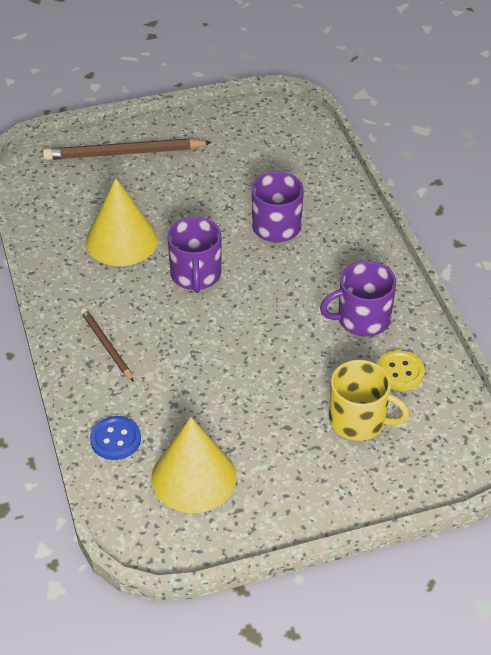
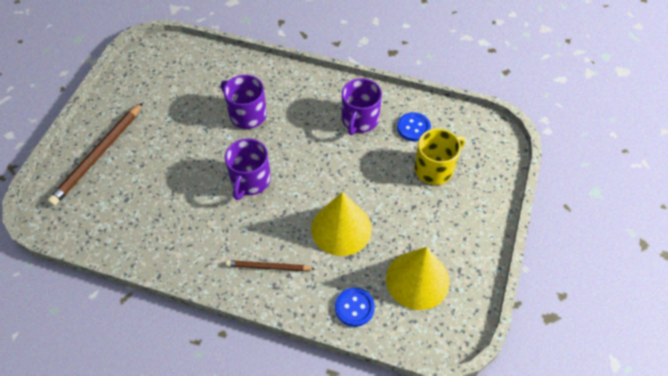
camera: 55 degrees left, 10 degrees up
(121, 240) = (180, 204): yellow cone -> yellow cone (341, 228)
(196, 275) = (250, 181): purple mug -> purple mug turned 75 degrees clockwise
(399, 372) = (413, 128): yellow button -> blue button

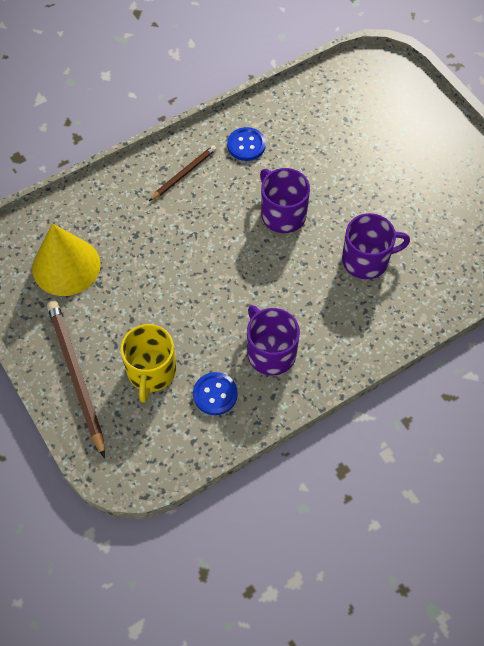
camera: 130 degrees right, 5 degrees up
(98, 156) = (415, 122): brown pencil -> brown pencil (76, 375)
(341, 228) = (167, 247): yellow cone -> none
(354, 307) = (91, 206): blue button -> blue button (246, 145)

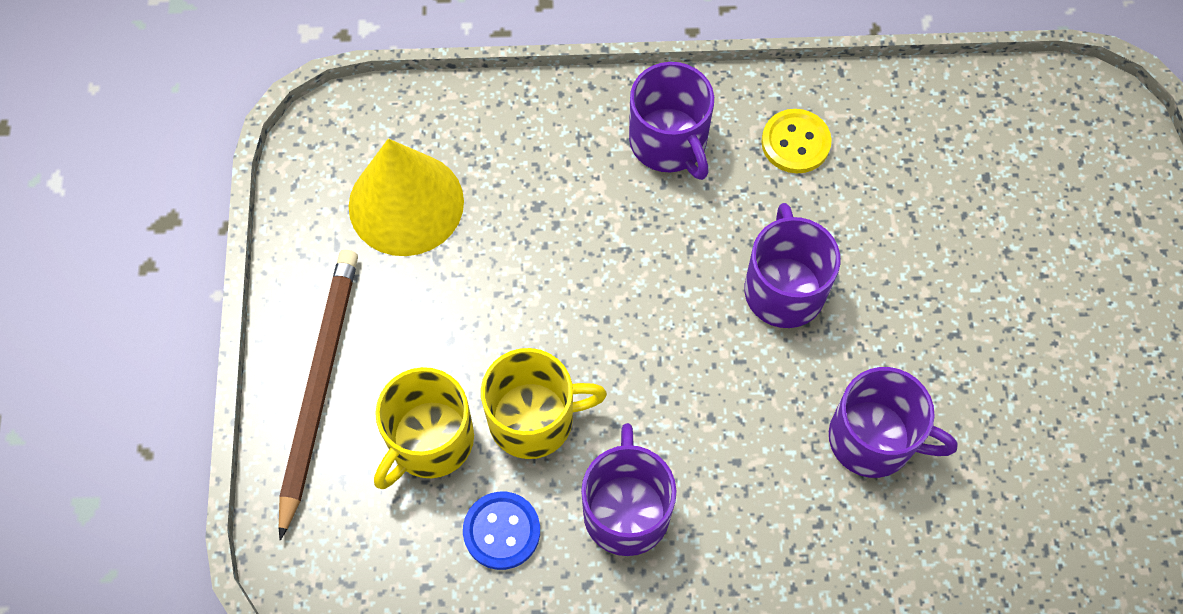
camera: 30 degrees right, 5 degrees up
(184, 174) = (669, 142): brown pencil -> purple mug
(198, 334) = (534, 419): none -> yellow mug
(246, 145) = (795, 143): blue button -> yellow button

